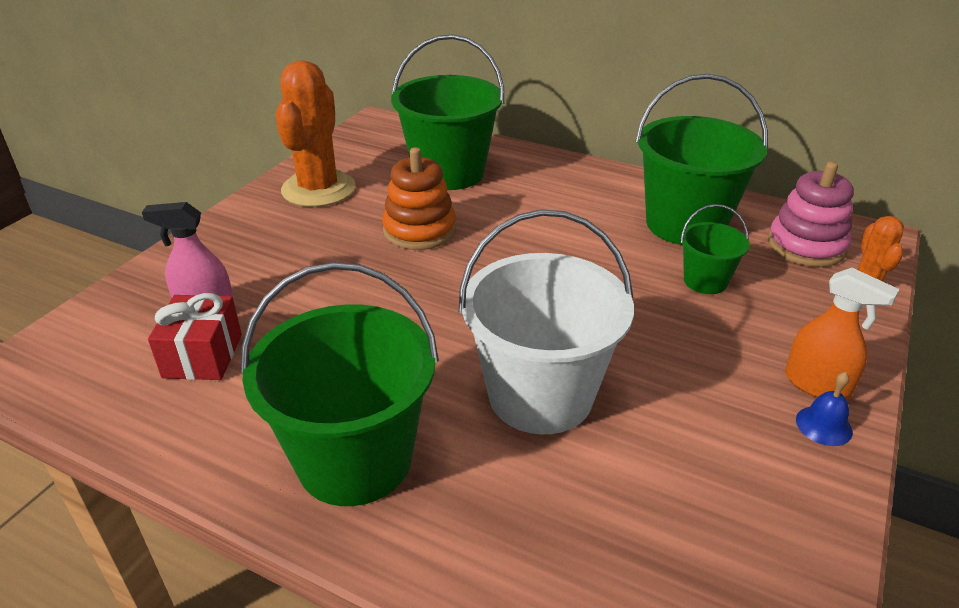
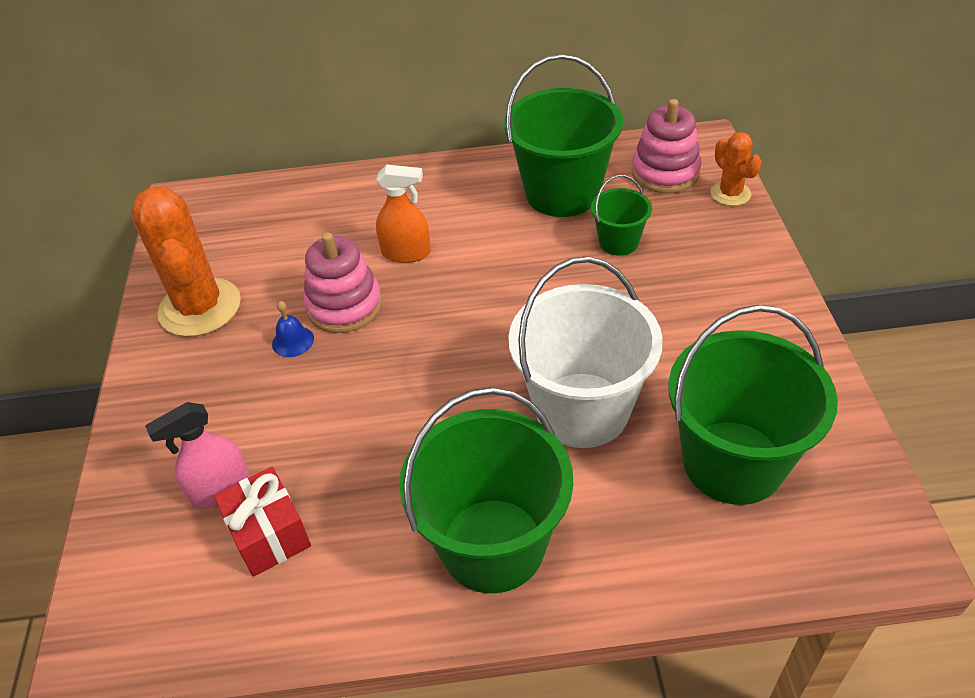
camera: 30 degrees left, 10 degrees up
(419, 230) = (344, 306): orange stacking toy -> pink stacking toy
(449, 173) = (313, 230): green bucket -> green bucket (733, 462)
(817, 384) = (756, 295): orange spray bottle -> orange spray bottle (406, 253)
(824, 425) = (782, 326): blue bell -> blue bell (293, 341)

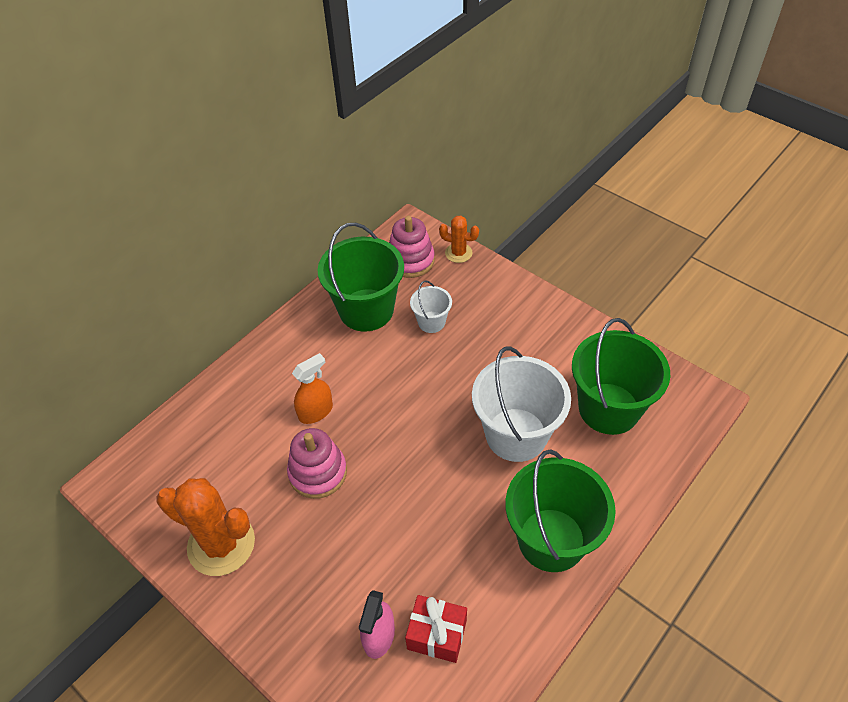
camera: 45 degrees left, 5 degrees up
(293, 341) = (312, 518): blue bell -> none
(618, 242) = (431, 322): green bucket -> white bucket

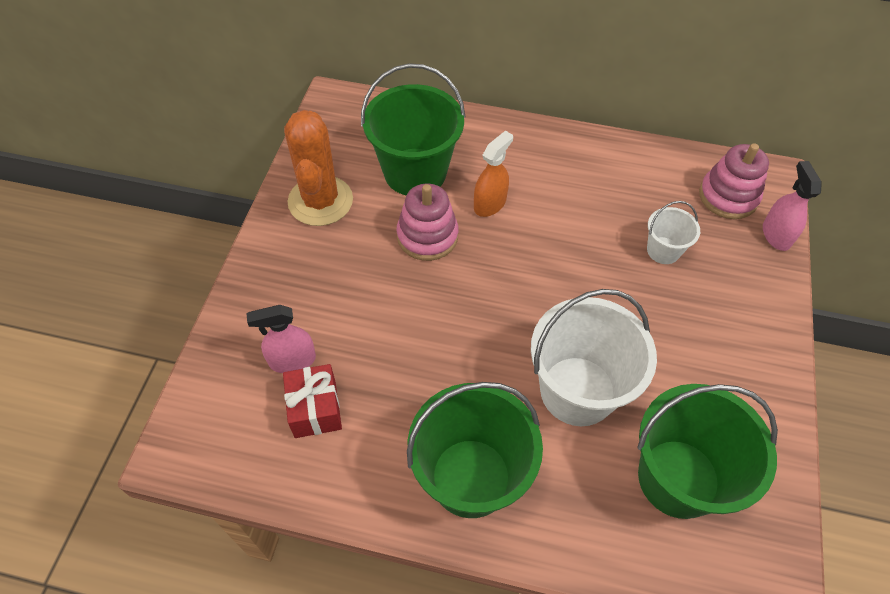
camera: 60 degrees right, 5 degrees up
(316, 411) = (490, 204): orange spray bottle -> orange spray bottle turned 75 degrees counterclockwise
(366, 310) = (634, 188): green bucket -> green bucket (415, 172)
(458, 253) = (776, 235): orange cactus -> pink spray bottle

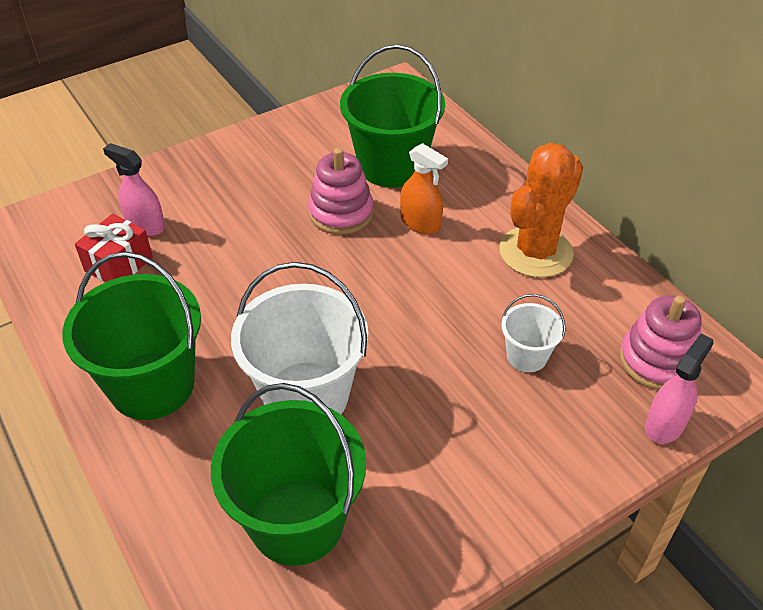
camera: 45 degrees right, 10 degrees down
(320, 201) = (297, 142): orange cactus -> orange cactus (536, 252)
(490, 204) = (420, 223): orange spray bottle -> orange spray bottle turned 45 degrees clockwise

